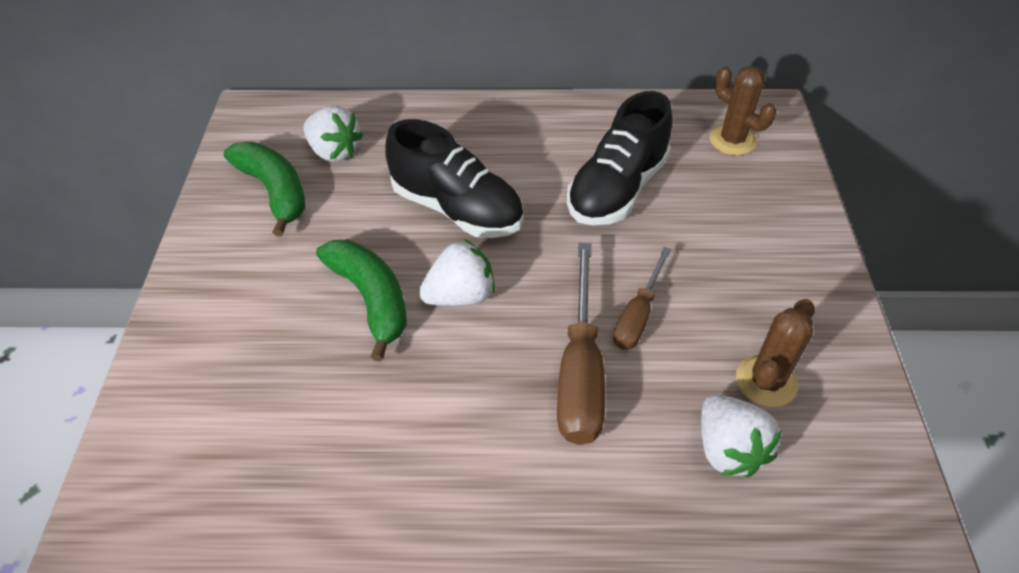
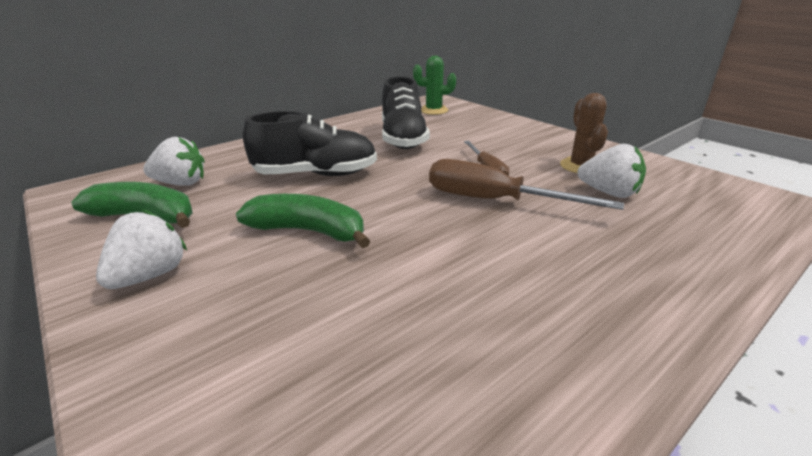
camera: 40 degrees left, 20 degrees down
(460, 295) = (373, 204): white strawberry -> white strawberry (151, 275)
(580, 371) = (494, 201): brown screwdriver -> brown screwdriver turned 150 degrees clockwise
(732, 140) = (434, 110): brown cactus -> green cactus

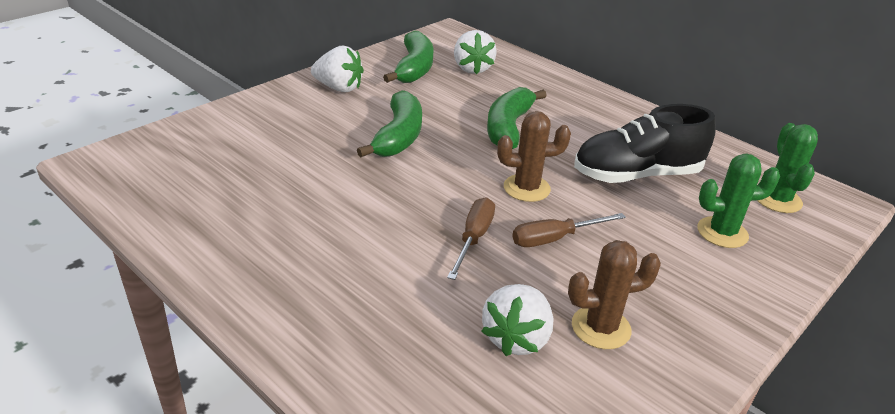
camera: 80 degrees right, 5 degrees up
(316, 175) = (508, 127): black shoe -> green banana
(418, 175) = (526, 188): none -> brown cactus
(469, 126) = (722, 232): none -> green cactus
(494, 201) = (473, 238): brown screwdriver -> brown screwdriver, size x0.60

